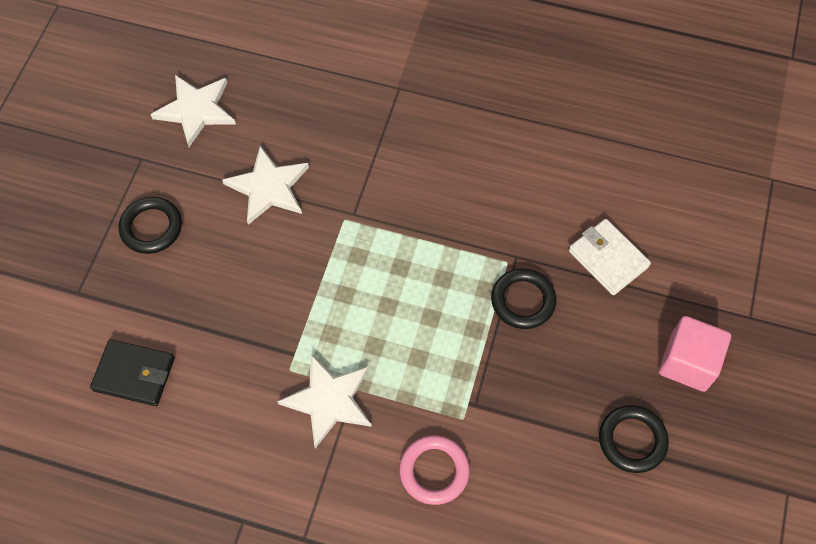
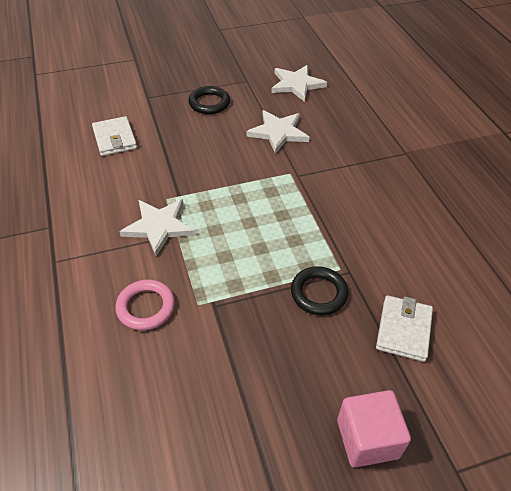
camera: 55 degrees right, 15 degrees down
(134, 374) = (114, 139): black wallet -> white wallet
(632, 440) = (262, 430): black ring -> none

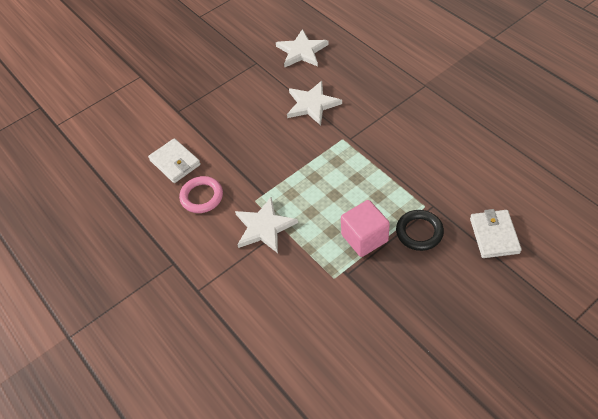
camera: 15 degrees left, 5 degrees up
(146, 307) = (295, 297): pink ring -> pink ring (202, 197)
(209, 103) = (236, 97): black ring -> none
(367, 439) = (507, 324): pink cube -> pink cube (364, 238)

